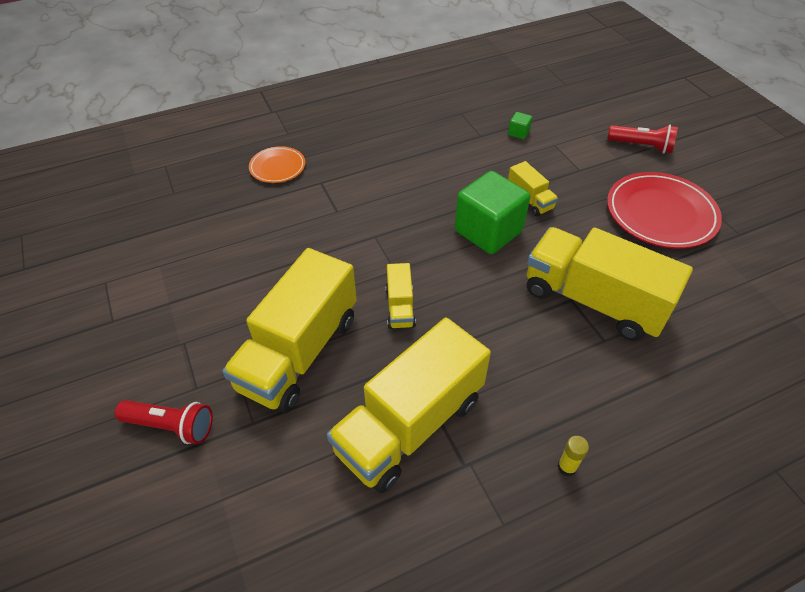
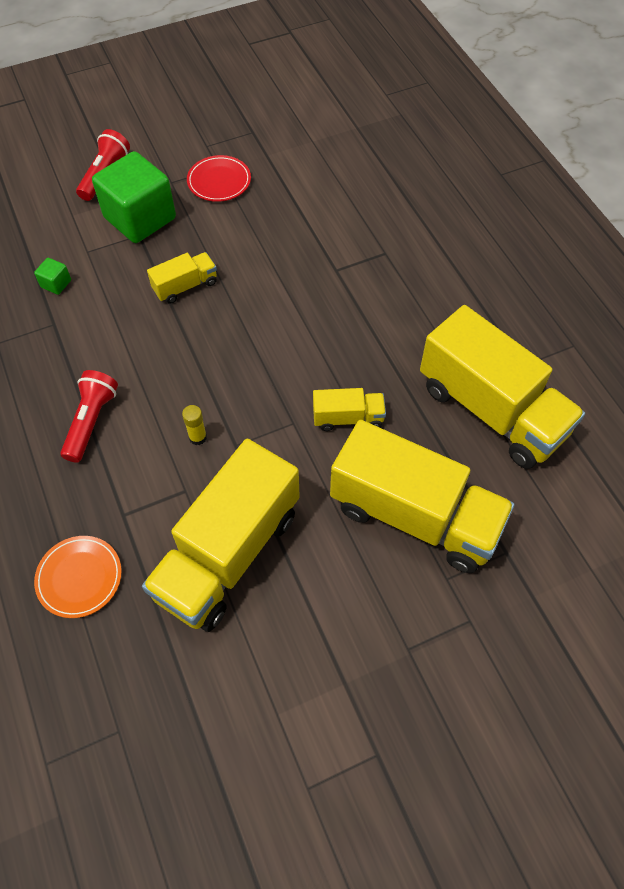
camera: 90 degrees left, 10 degrees up
(171, 426) = (520, 637): red flashlight -> red flashlight (91, 421)
(488, 231) = (235, 329): green cube -> green cube (140, 218)
(567, 467) = (517, 298): yellow glue stick -> yellow glue stick (198, 437)
(593, 300) = (337, 253): yellow truck -> yellow truck (228, 553)
(660, 214) = (219, 181): red plate -> red plate, size x0.56

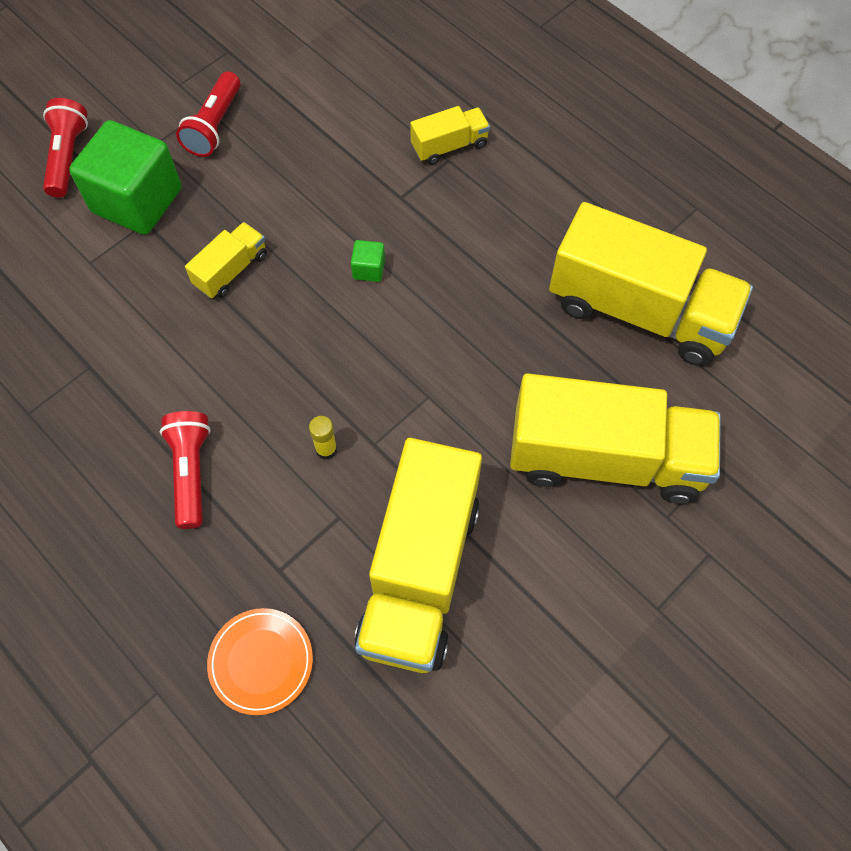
camera: 20 degrees left, 5 degrees up
(56, 284) = (69, 315): green cube -> green cube (368, 269)
(219, 181) = (214, 126): red plate -> red flashlight
(348, 418) = (487, 370): yellow truck -> yellow truck (449, 146)

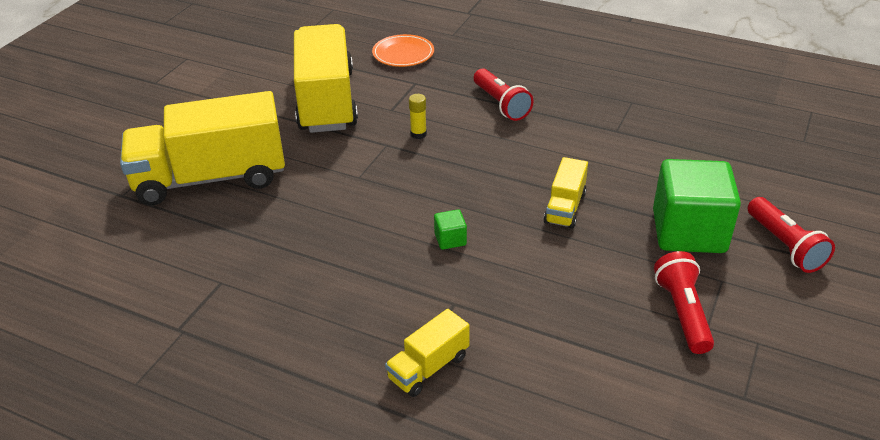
camera: 160 degrees right, 25 degrees down
(639, 310) = (192, 275): yellow truck -> none

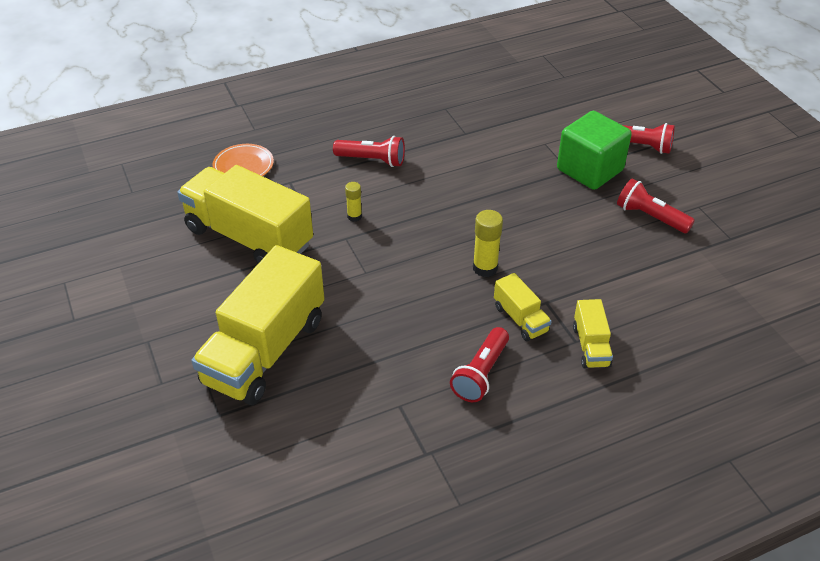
camera: 50 degrees left, 5 degrees up
(309, 311) = (481, 374): none -> red flashlight
(450, 239) = (485, 268): green cube -> yellow glue stick
(565, 208) = (513, 201): yellow truck -> yellow truck (520, 319)

